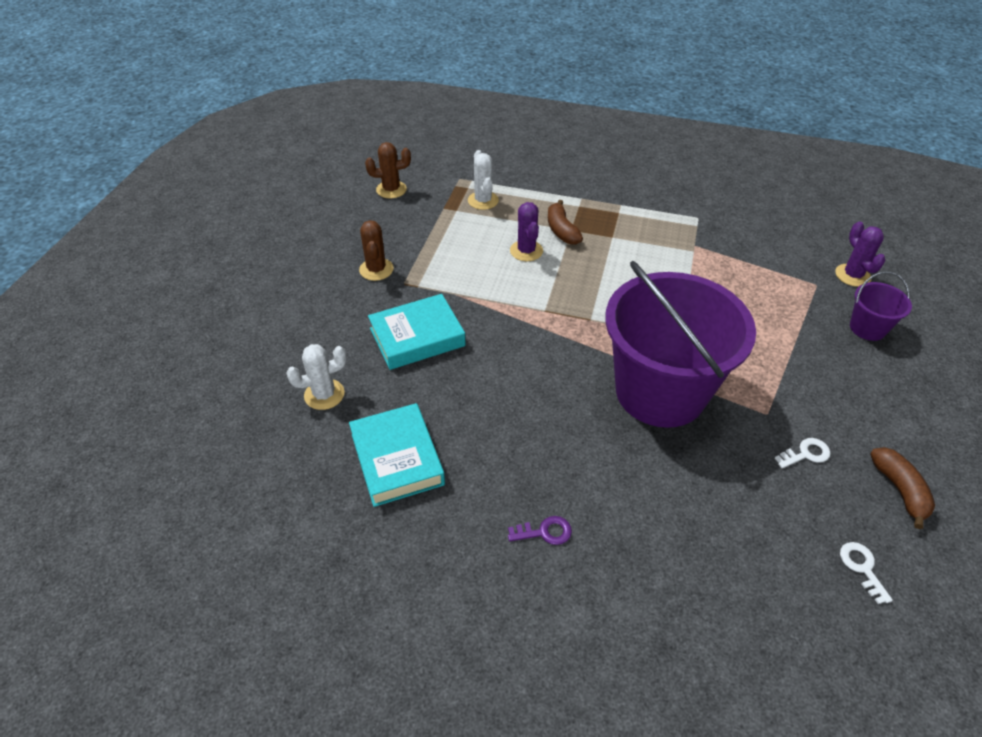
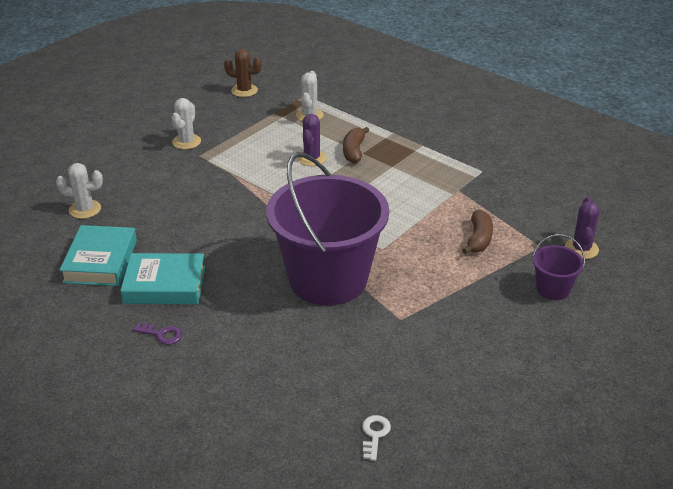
camera: 25 degrees right, 10 degrees down
(376, 269) = (186, 142): brown cactus -> white cactus
(417, 337) = (178, 193): turquoise book -> turquoise book (165, 285)
(806, 454) = (405, 353): white key -> none
(899, 490) = (459, 400): brown banana -> brown banana (479, 239)

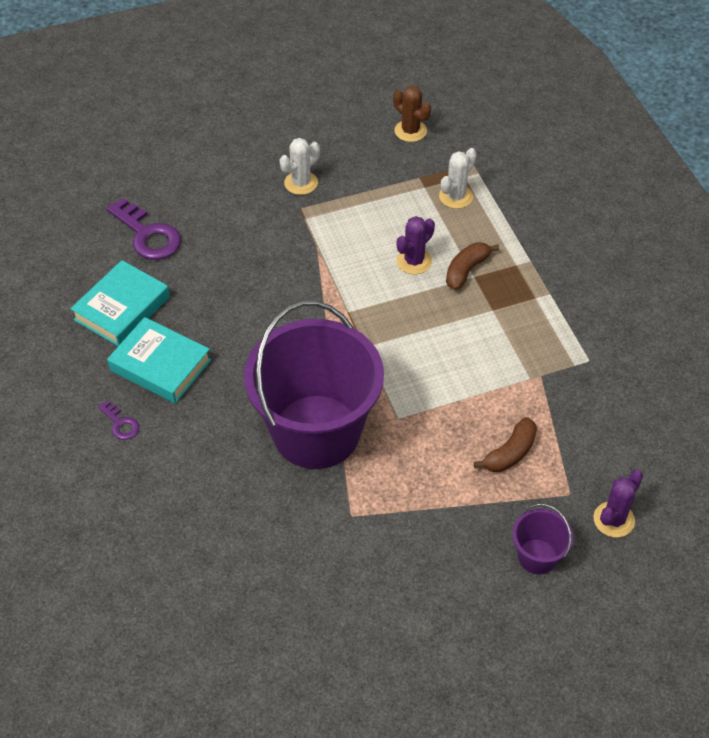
camera: 30 degrees right, 15 degrees up
(85, 209) = (147, 235): white cactus -> purple key
(374, 434) = (229, 635): white key -> none

